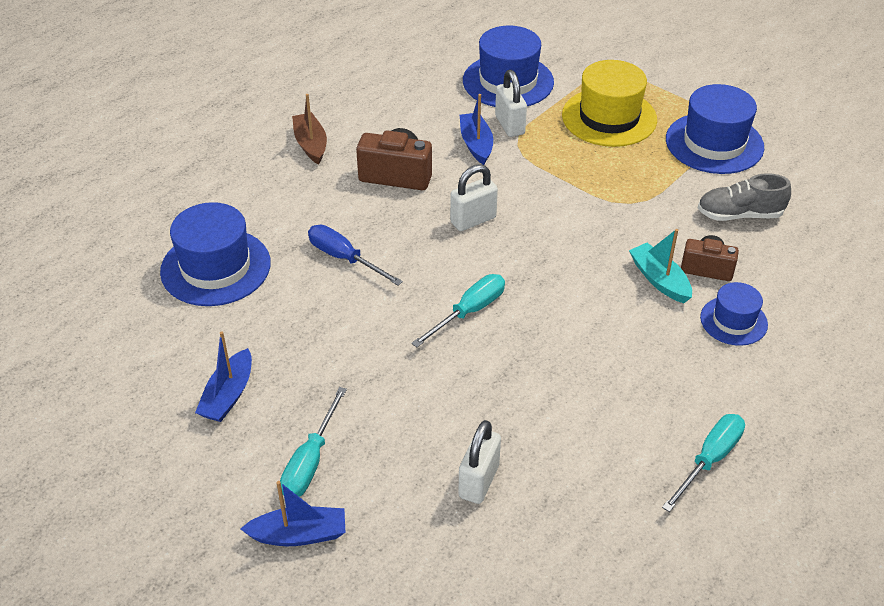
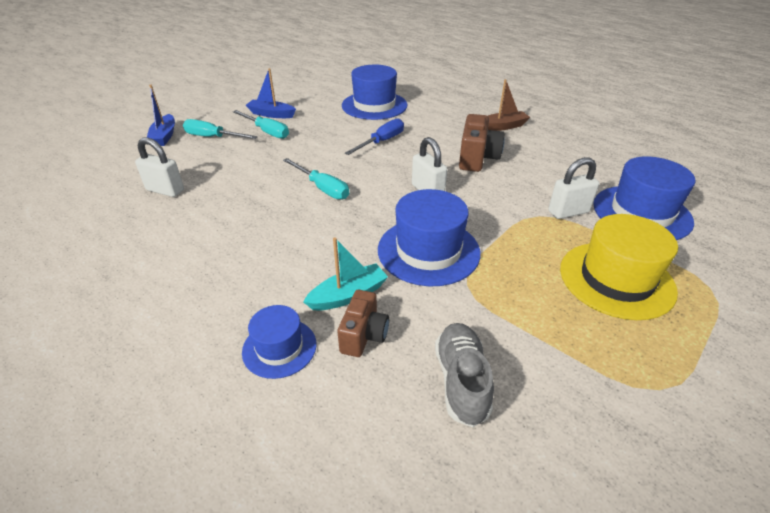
camera: 90 degrees right, 5 degrees down
(476, 144) = (530, 193): blue boat -> none
(709, 460) = (115, 305): turquoise screwdriver -> turquoise screwdriver (267, 132)
(714, 143) = (608, 375): blue hat -> blue hat (428, 251)

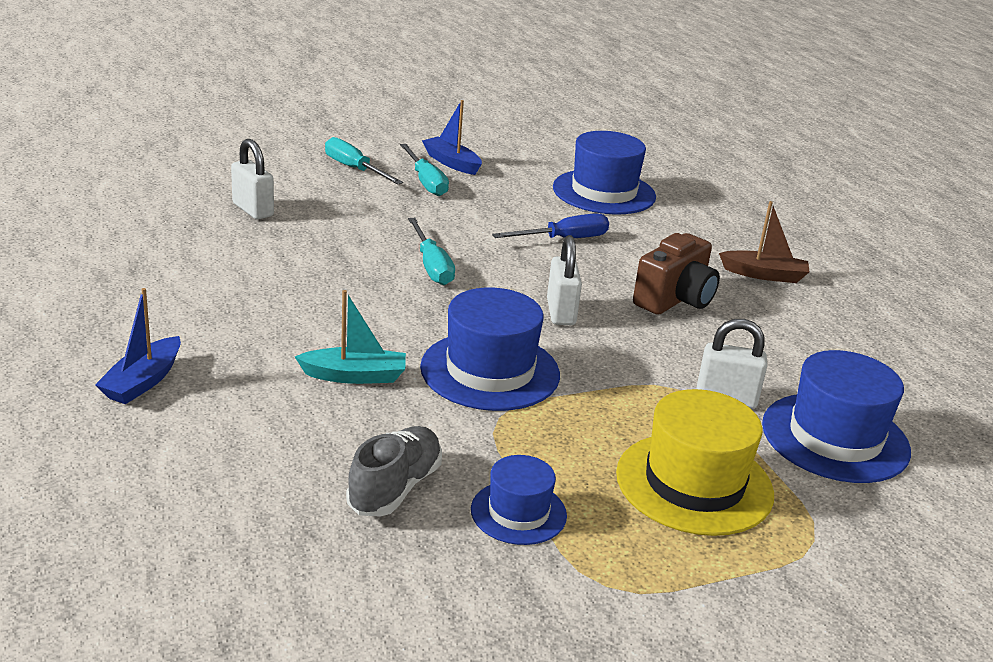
camera: 25 degrees right, 10 degrees down
(164, 136) = (299, 151): blue boat -> blue boat (143, 381)
(279, 348) = (243, 391): blue hat -> blue hat (518, 512)
(364, 335) = (335, 414): brown camera -> none

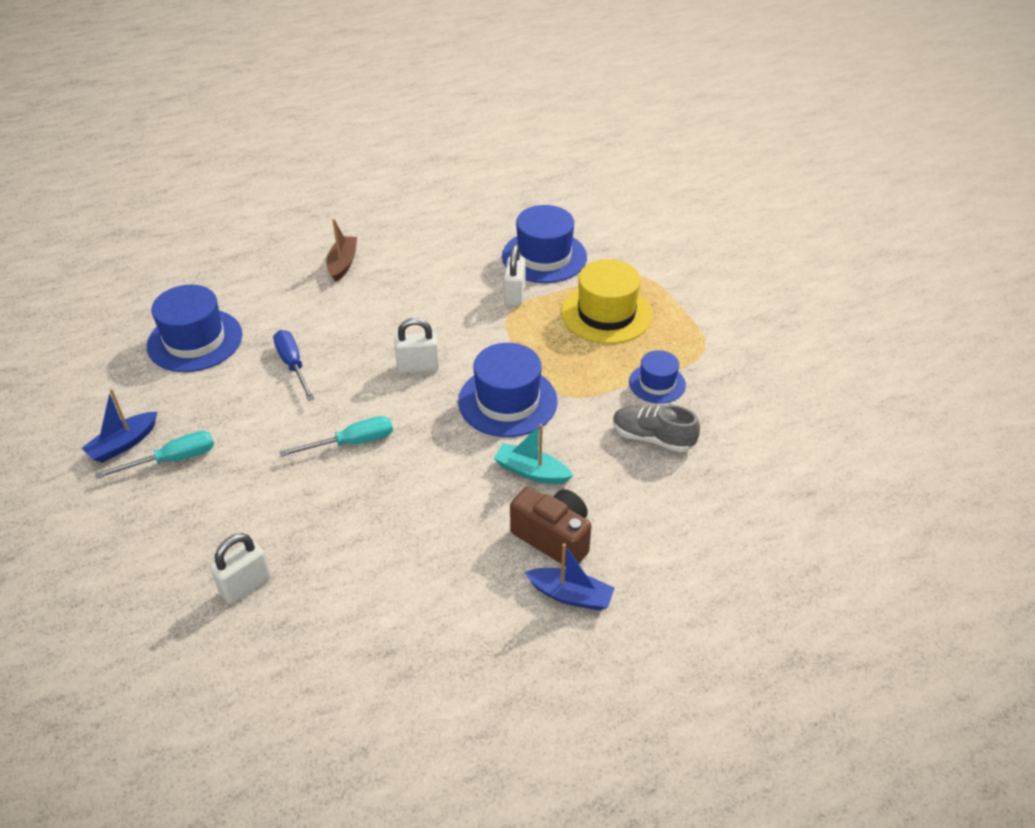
camera: 90 degrees left, 15 degrees up
(354, 169) = (138, 518): turquoise screwdriver -> none
(354, 376) = (531, 471): turquoise boat -> turquoise boat turned 60 degrees counterclockwise
(675, 300) = (388, 309): brown camera -> brown camera (553, 538)

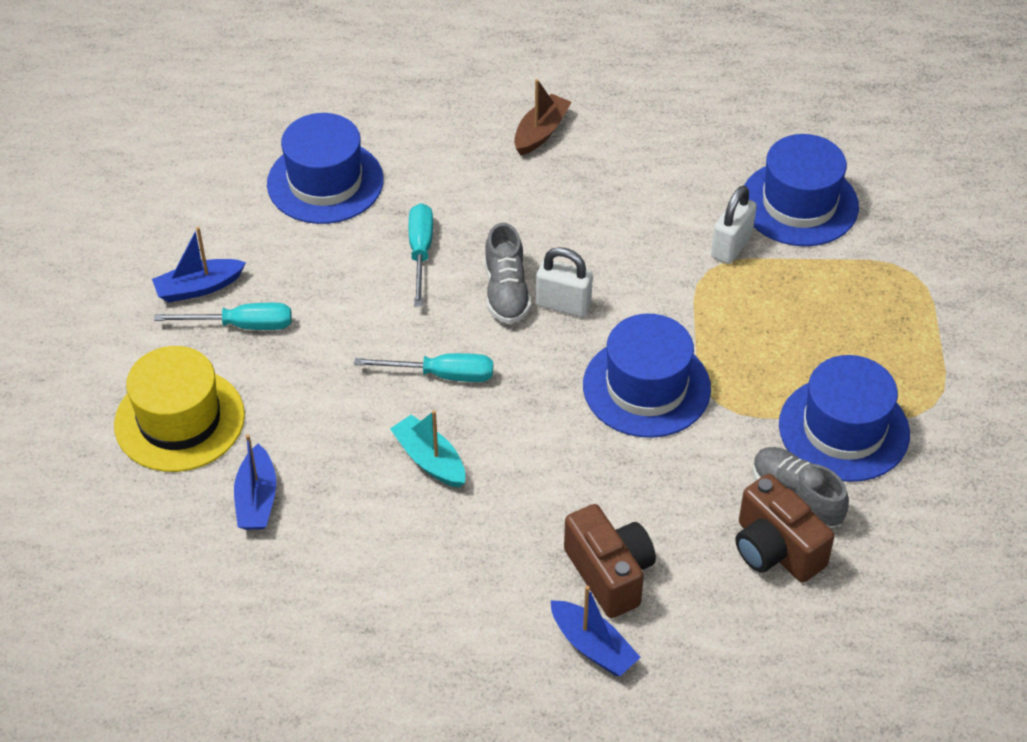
camera: 25 degrees right, 5 degrees up
(245, 585) = (257, 499): white padlock -> blue boat
(293, 365) = (420, 252): blue screwdriver -> turquoise screwdriver
(371, 371) = (506, 292): none -> grey shoe
(531, 471) = (627, 486): turquoise boat -> turquoise boat (430, 460)
(606, 314) = (834, 312): yellow hat -> yellow hat (179, 420)
(657, 383) = (844, 429): blue hat -> blue hat, size x1.72
(659, 477) = (775, 549): none -> brown camera

